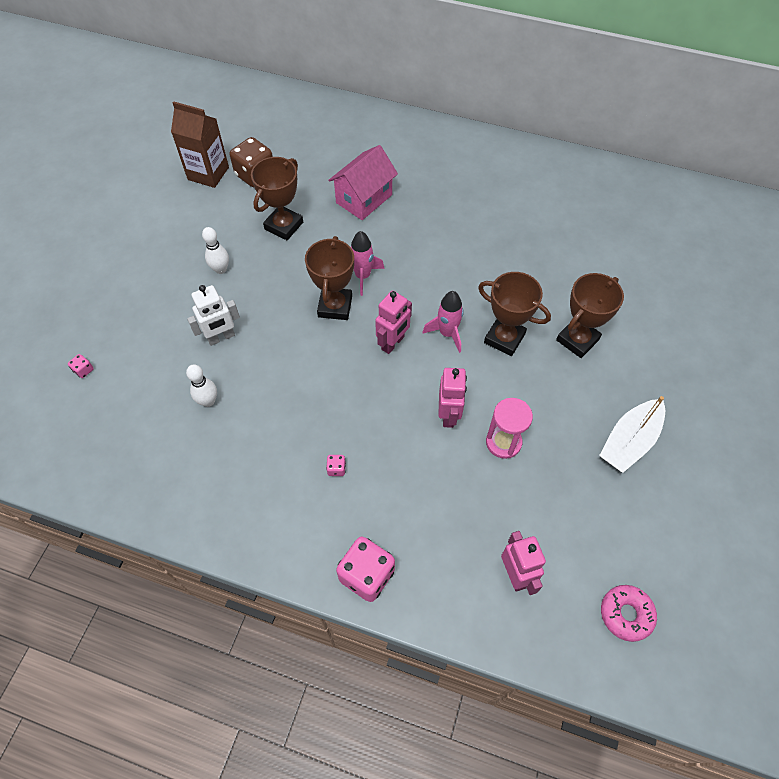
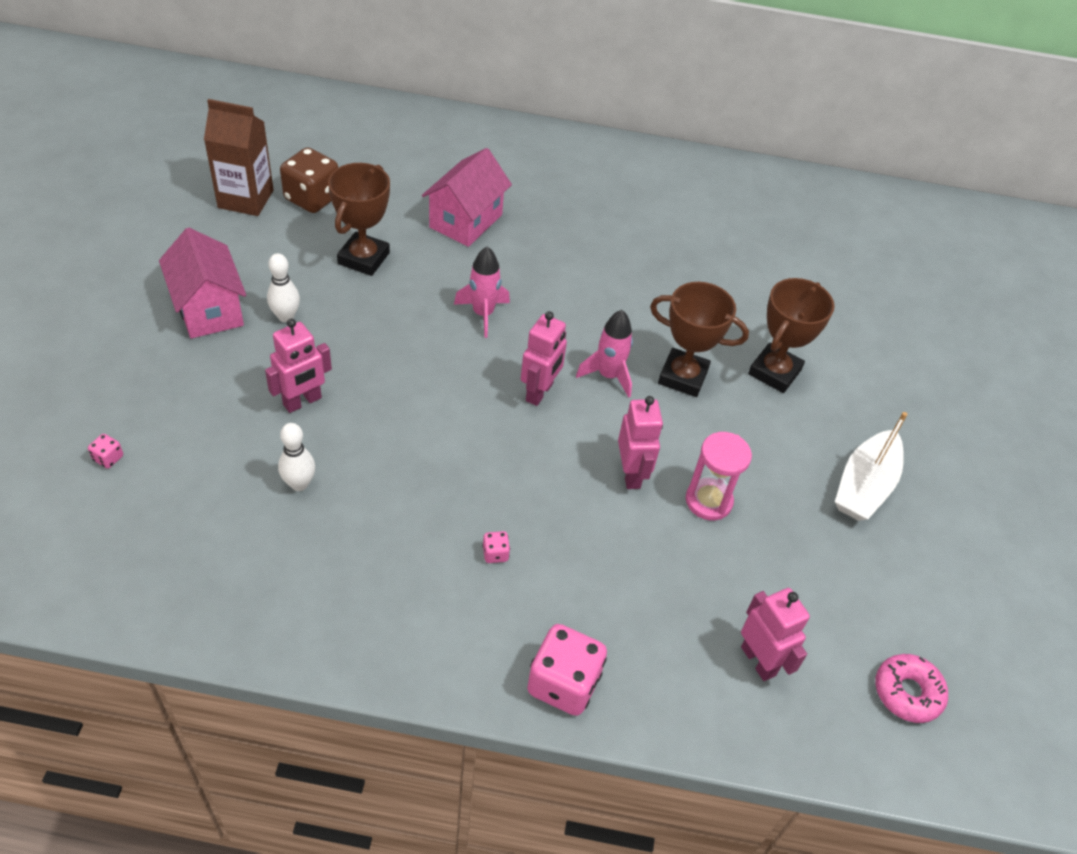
camera: 15 degrees left, 10 degrees down
(169, 260) = (209, 309): none -> pink house
(221, 337) = (302, 402): white robot -> pink robot
(335, 306) = (453, 353): brown trophy -> none

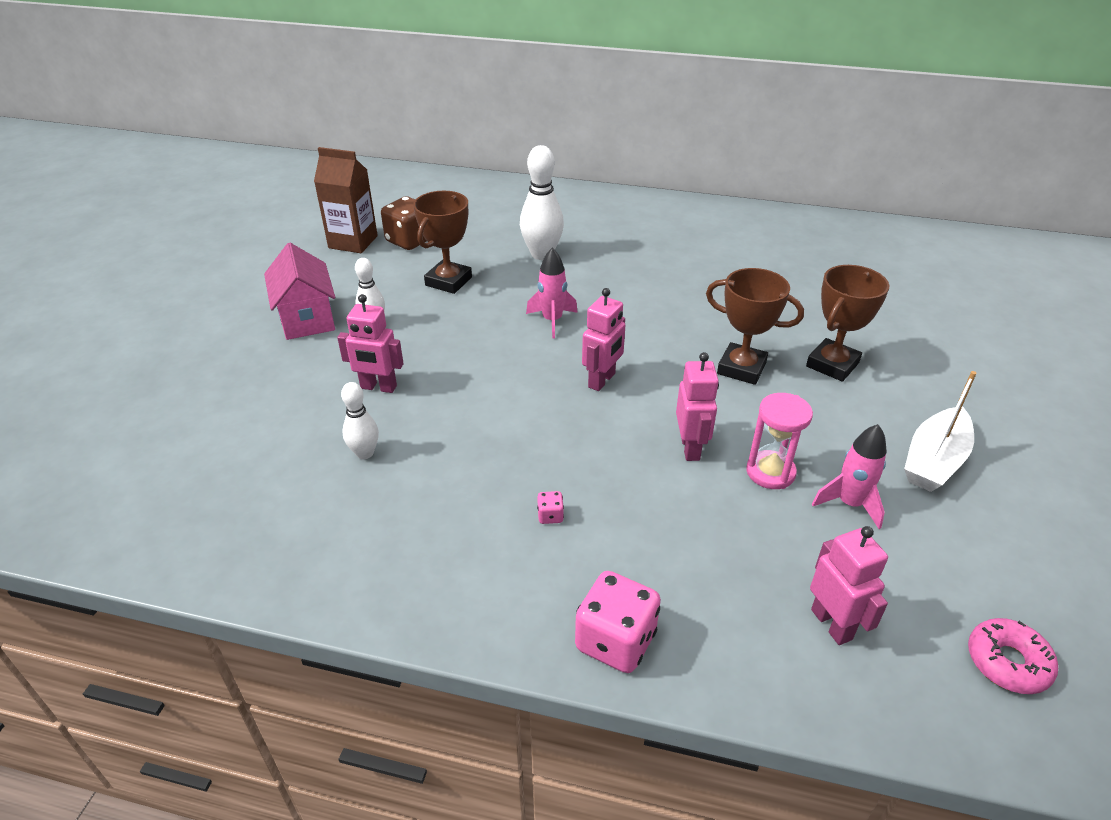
camera: 10 degrees right, 10 degrees down
(108, 458) = (192, 431): pink dice -> none
(302, 402) = (378, 387): pink robot -> pink robot turned 45 degrees clockwise
(466, 221) = (542, 254): pink house -> white bowling pin
(608, 375) = (668, 367): pink rocket -> pink rocket (849, 504)

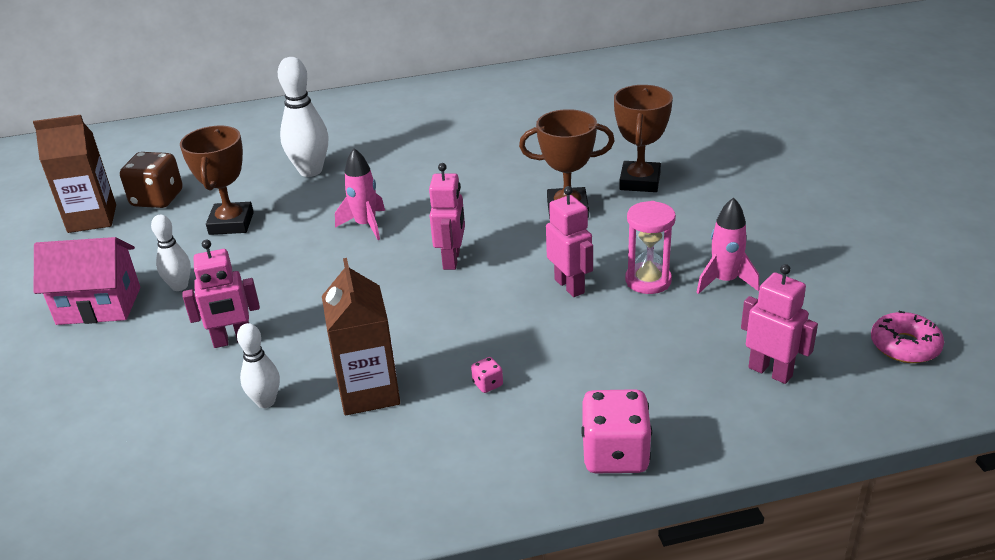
camera: 25 degrees left, 5 degrees down
(307, 318) = (99, 306): pink house -> pink house turned 45 degrees counterclockwise
(448, 479) = (369, 392): none -> brown carton
(934, 460) = (765, 227): white boat -> none

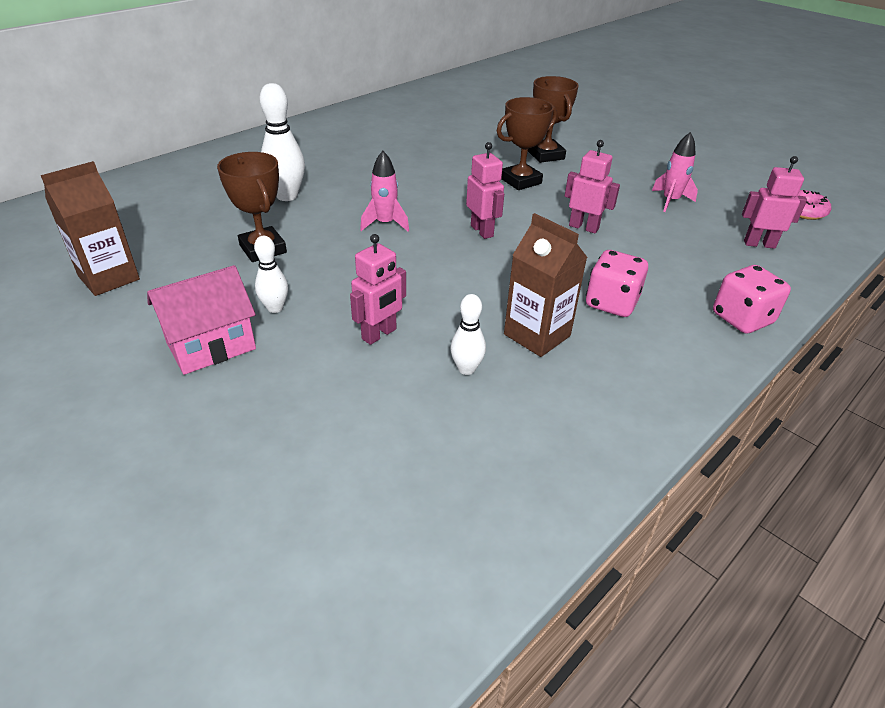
camera: 35 degrees left, 5 degrees up
(157, 199) = (162, 247): brown dice -> none
(487, 384) = (611, 303): pink dice -> pink dice, size x2.34
(648, 281) = (627, 212): pink hourglass -> none

